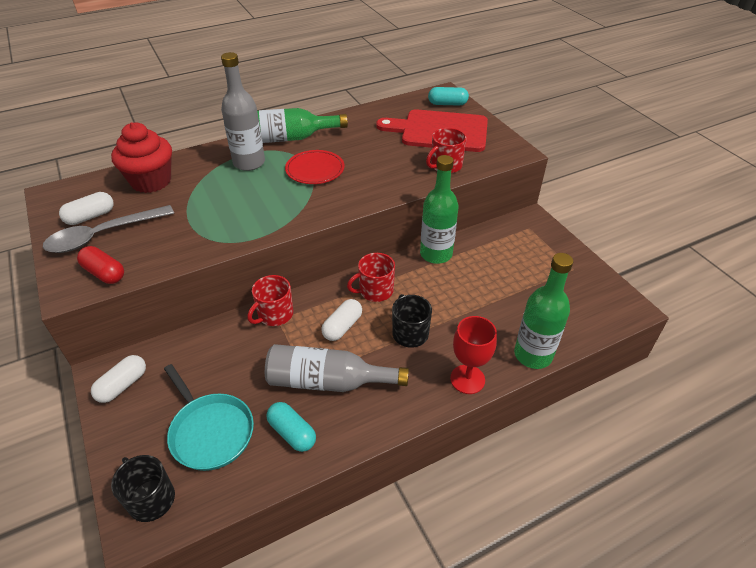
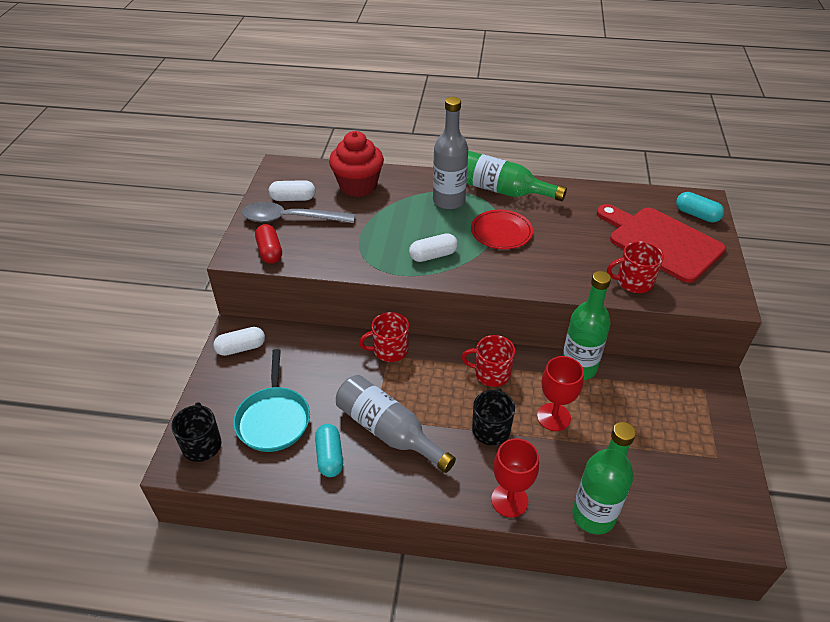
camera: 35 degrees right, 0 degrees up
(342, 327) = (437, 391): white capsule -> white capsule (433, 255)
(448, 299) = (553, 417): none -> red goblet

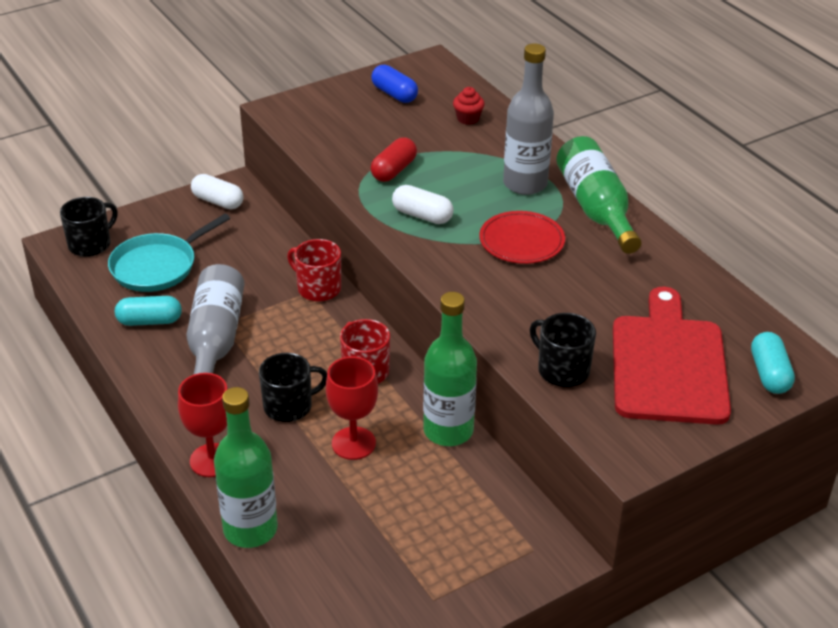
camera: 50 degrees right, 5 degrees down
(270, 251) = (303, 122): red capsule -> red capsule (394, 170)
(290, 219) = (362, 108): grey spoon -> none
(293, 198) = (394, 94): white capsule -> blue capsule
(329, 456) = (150, 321): turquoise capsule -> turquoise capsule turned 45 degrees clockwise
(358, 186) = (468, 119): red cupcake -> red cupcake, size x0.45
(633, 282) = (562, 370): red mug -> black mug

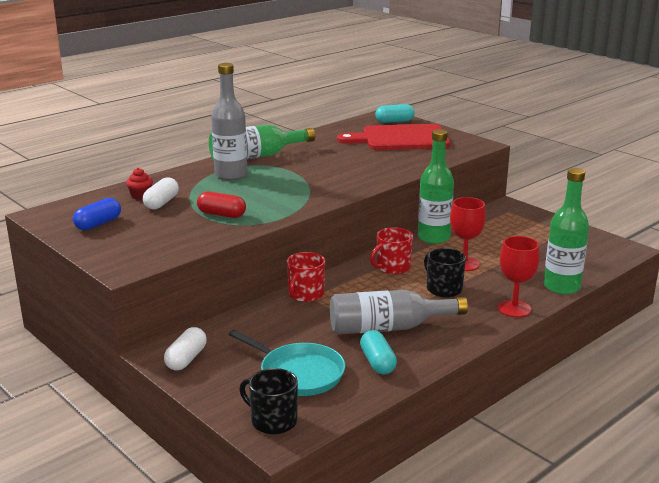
camera: 100 degrees left, 15 degrees down
(422, 215) = (281, 201): white capsule -> white capsule (161, 203)
(521, 241) = (300, 173): red plate -> none
(562, 370) = (422, 159): black mug -> none

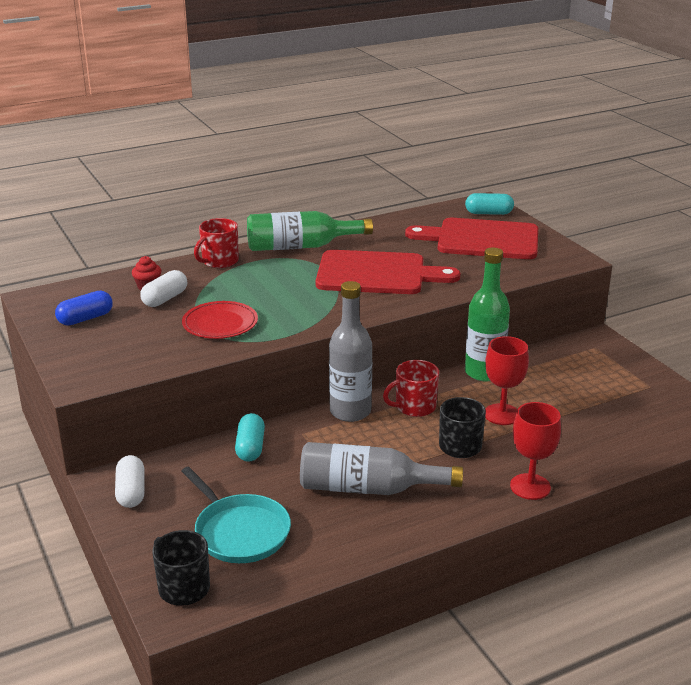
camera: 15 degrees right, 5 degrees up
(186, 359) = (131, 492): white capsule -> white capsule turned 45 degrees counterclockwise
(221, 214) = (220, 323): red capsule -> red plate
(231, 175) = (259, 269): grey bottle -> grey bottle (350, 411)
(305, 294) = (298, 429): red mug -> red mug (219, 261)
(331, 168) = (377, 274): none -> red cutting board
(377, 362) = (333, 533): turquoise capsule -> turquoise capsule (250, 447)
(561, 287) = (605, 465): green bottle -> none

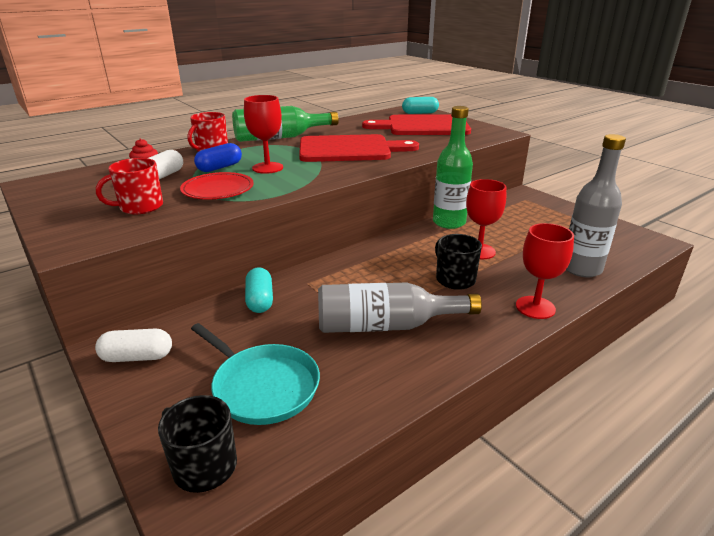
camera: 10 degrees left, 0 degrees up
(85, 318) = (83, 195): blue capsule -> blue capsule (220, 167)
(131, 492) = (137, 357): white capsule -> white capsule turned 75 degrees counterclockwise
(277, 296) = (267, 168): none -> red goblet
(350, 411) = (346, 261): grey bottle -> grey bottle (581, 269)
(414, 407) = (402, 252): red mug -> red mug (140, 207)

